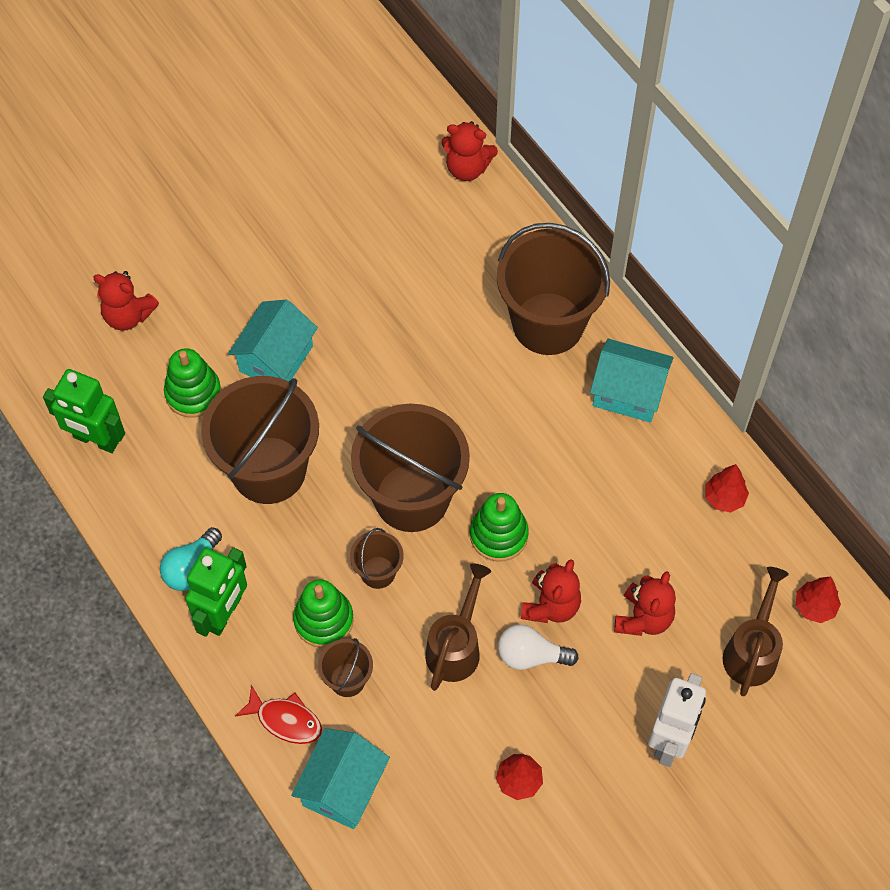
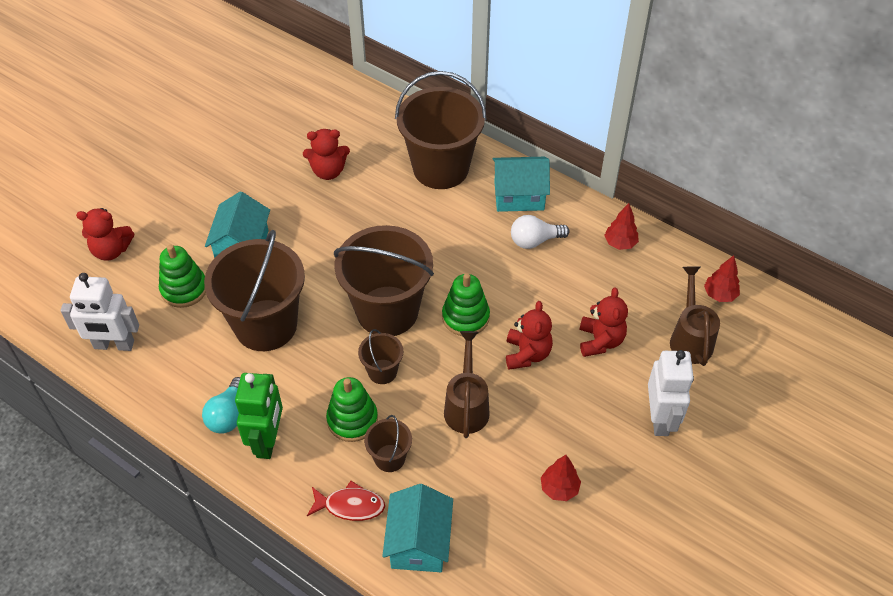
camera: 20 degrees left, 10 degrees down
(96, 440) = (114, 345): green robot -> white robot
(467, 168) = (339, 88): red teddy bear -> red teddy bear (328, 171)
(531, 655) = (527, 394): white light bulb -> white light bulb (534, 241)

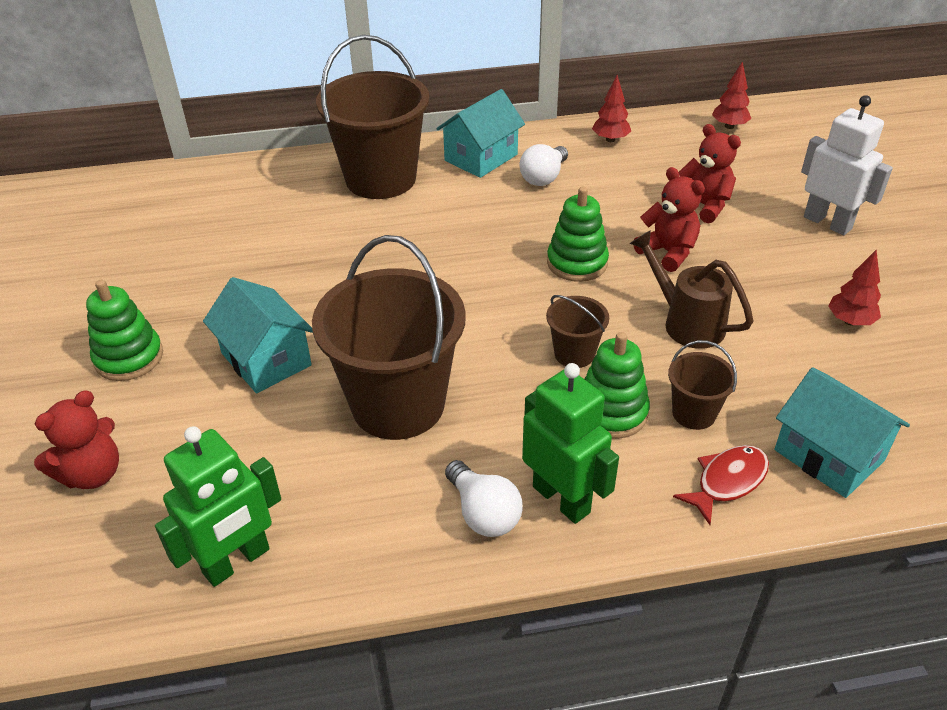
camera: 45 degrees left, 10 degrees down
(114, 345) = (237, 561): white robot -> green robot
(184, 289) = (250, 442): green stacking toy -> green stacking toy (129, 357)
(228, 415) = (483, 513): turquoise light bulb -> white light bulb
(328, 171) = (269, 244): red teddy bear -> none
(387, 311) = (502, 306): brown bucket -> none
(690, 338) = (758, 163): brown watering can -> none

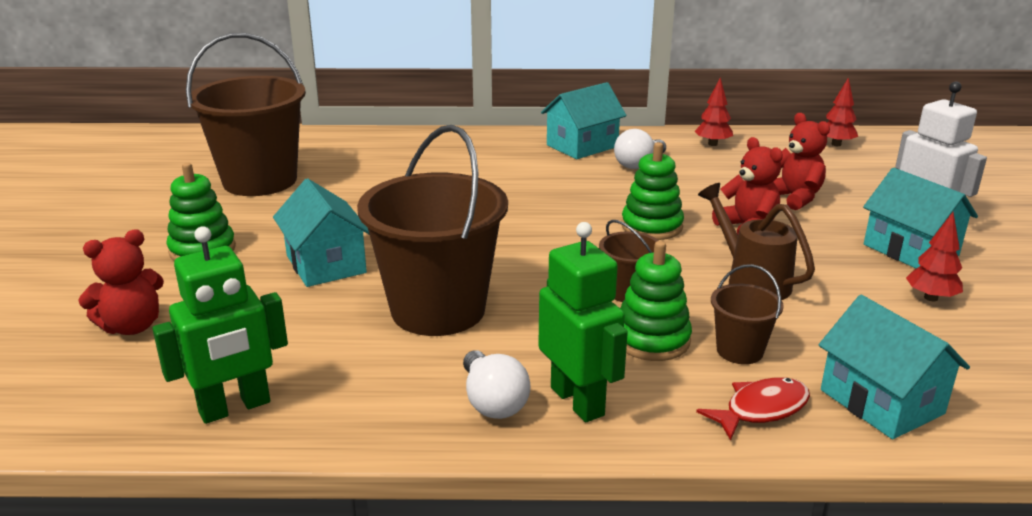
camera: 10 degrees right, 15 degrees down
(380, 179) = (482, 152): brown bucket -> brown bucket (260, 181)
(822, 262) = (910, 250): none -> turquoise house

